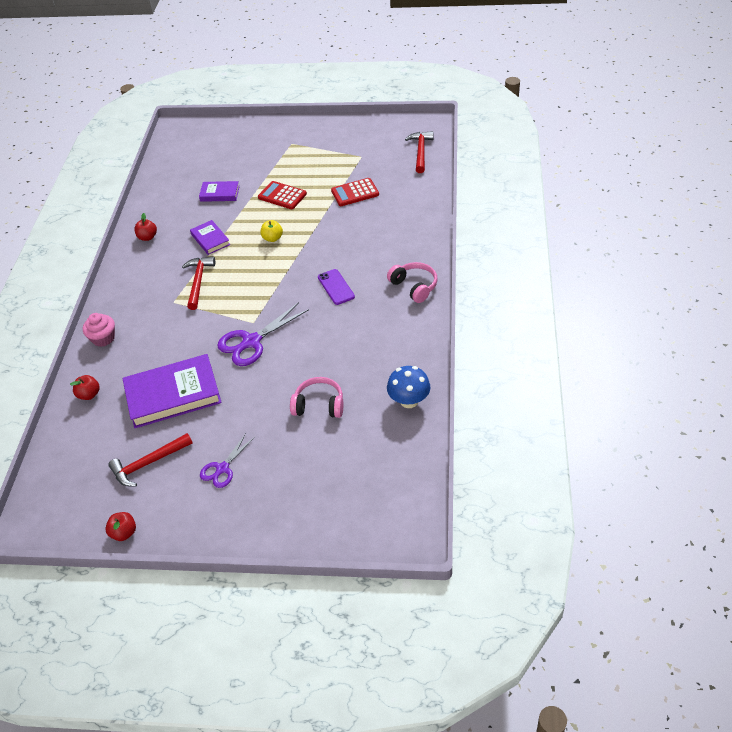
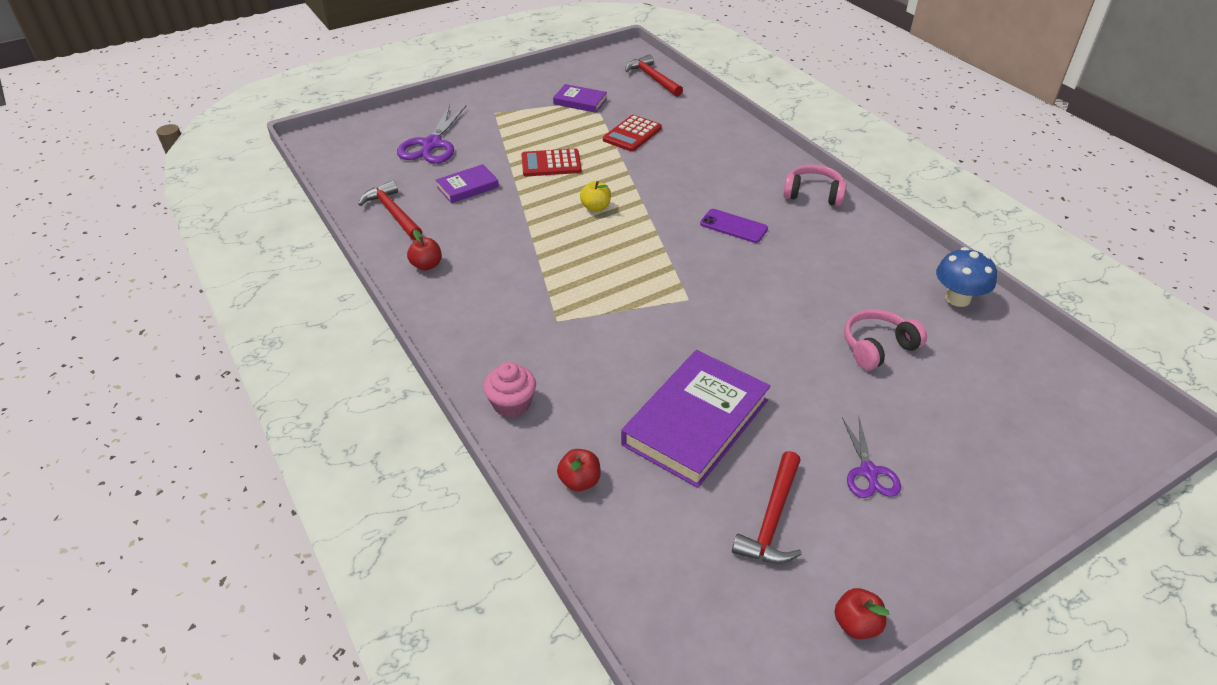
camera: 40 degrees left, 5 degrees down
(198, 281) = (562, 285): red hammer -> red hammer (393, 213)
(210, 239) = (518, 237): purple book -> purple book (580, 101)
(251, 342) = (714, 320): purple scissors -> purple scissors (431, 145)

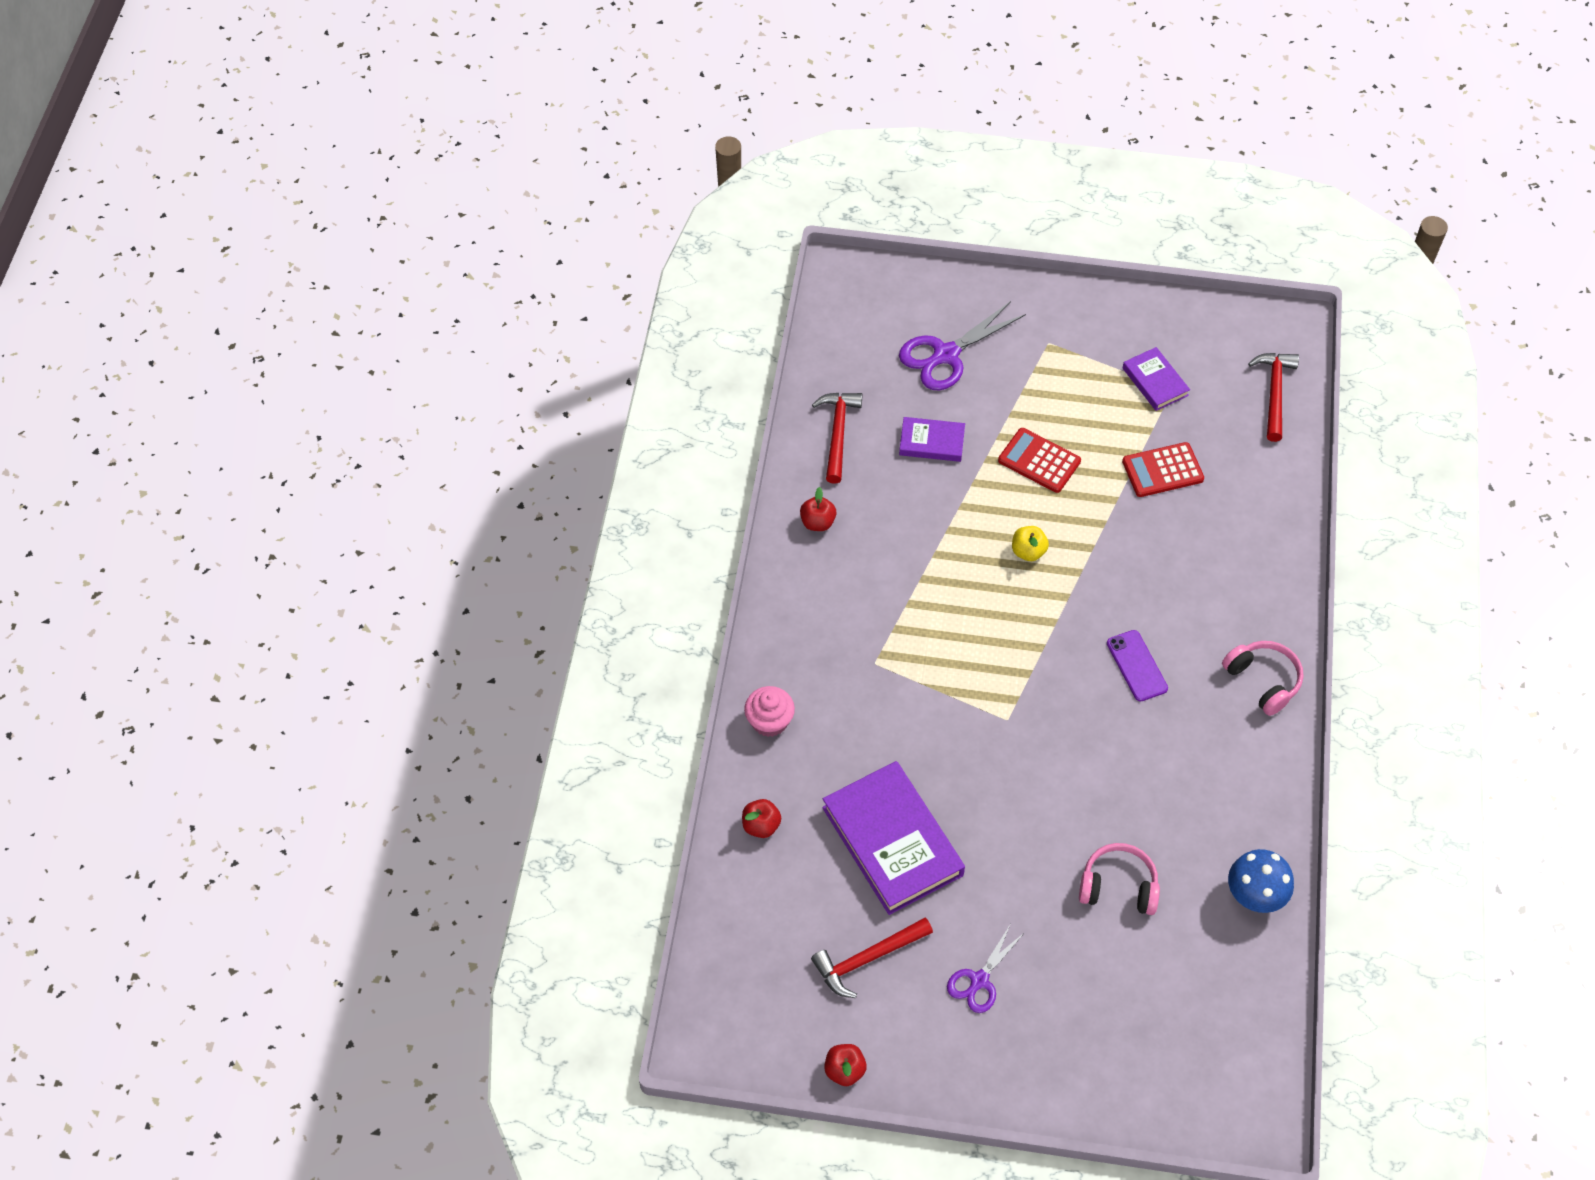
camera: 40 degrees right, 15 degrees up
(695, 422) = (892, 841): purple book -> purple book turned 75 degrees clockwise

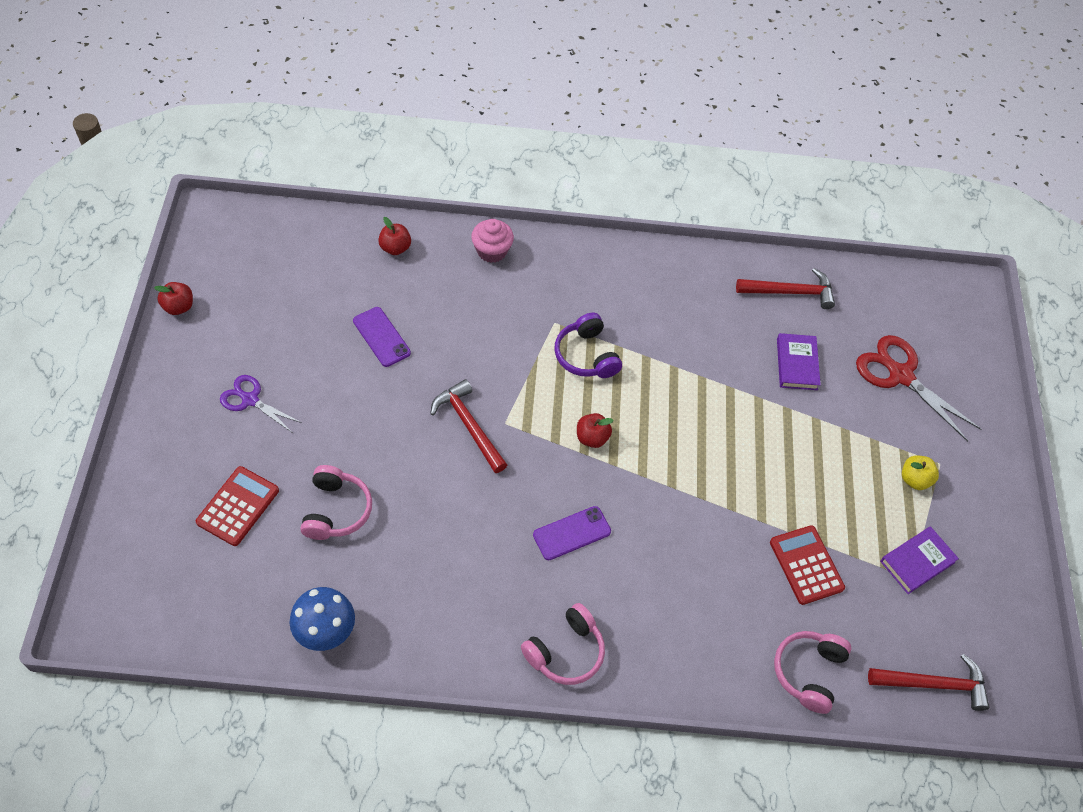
camera: 80 degrees right, 0 degrees up
(817, 522) = (692, 279): red apple -> red apple (592, 438)
(867, 959) = (274, 320): red hammer -> red hammer (469, 425)
(892, 841) = (381, 337): purple book -> purple phone
(919, 635) = (586, 355): none -> purple headphones
(945, 355) = (899, 374): purple scissors -> red scissors
(1028, 551) = (688, 442): yellow apple -> yellow apple (914, 479)
(1039, 461) = (794, 453): red calculator -> red calculator (238, 506)
(1270, 485) = (809, 672): none -> pink headphones

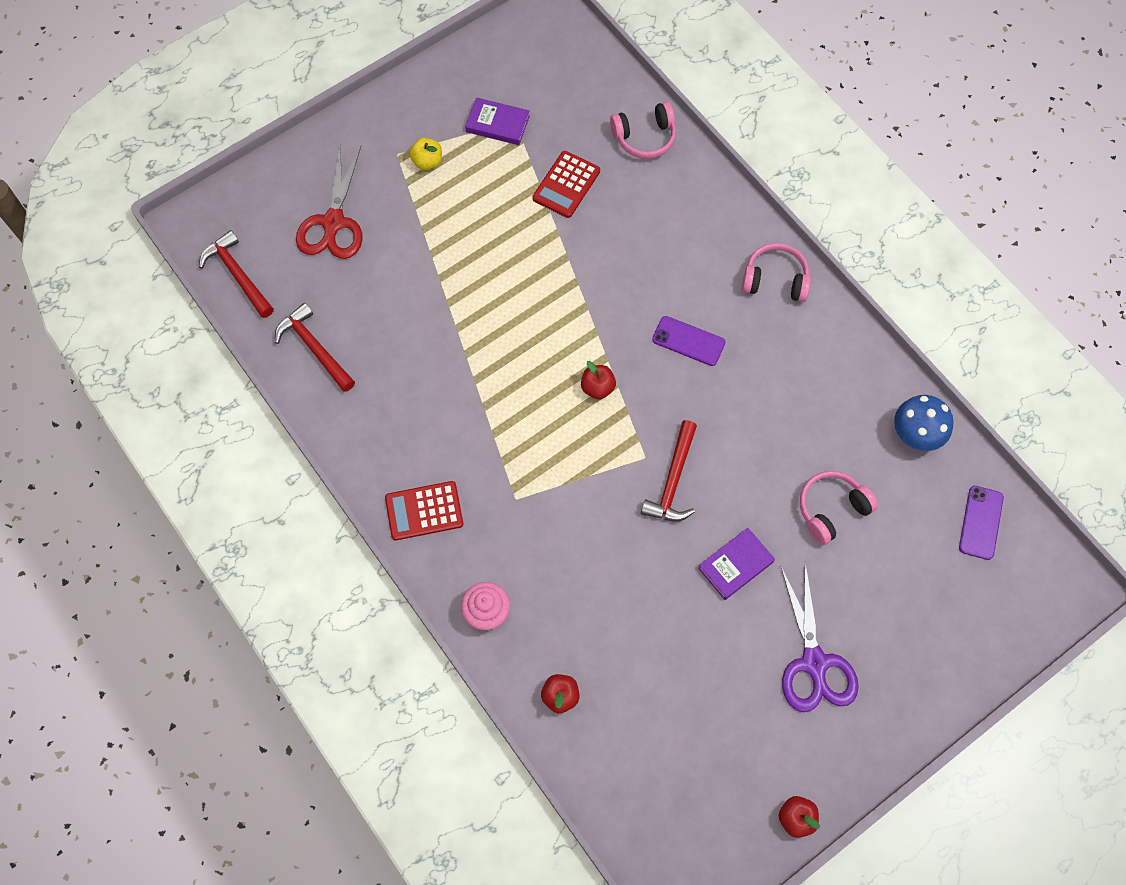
camera: 125 degrees left, 10 degrees up
(238, 506) = (899, 580): red calculator -> red calculator (424, 511)
(249, 399) = (814, 664): purple scissors -> purple scissors, size x1.63
(381, 337) = (659, 619): purple phone -> purple phone (980, 522)
(586, 355) = (525, 449): purple headphones -> none
(796, 364) = (389, 297): purple book -> purple book (735, 565)
(934, 684) = (582, 68): red hammer -> red hammer (238, 274)

